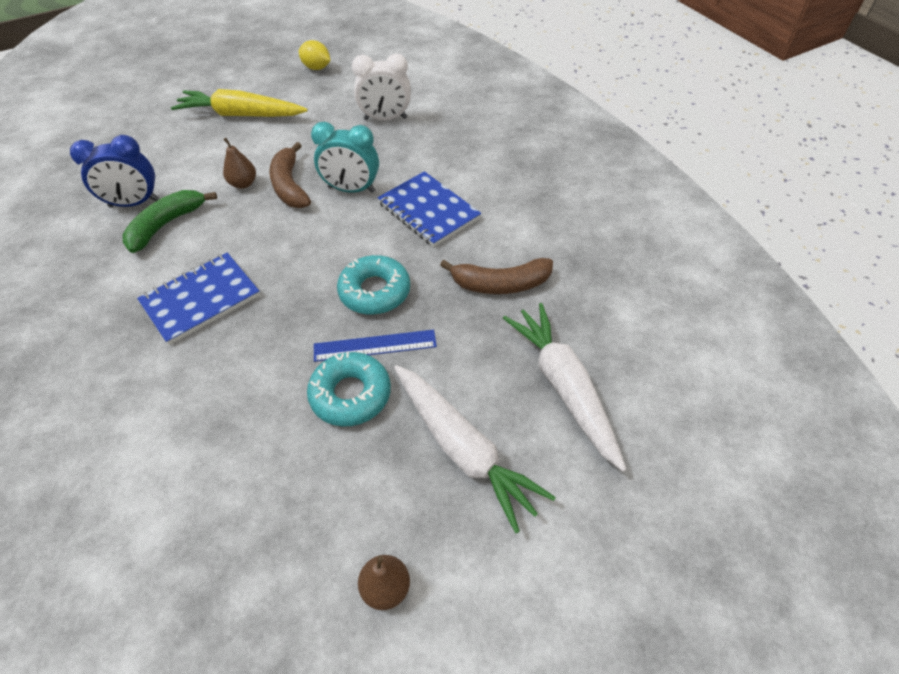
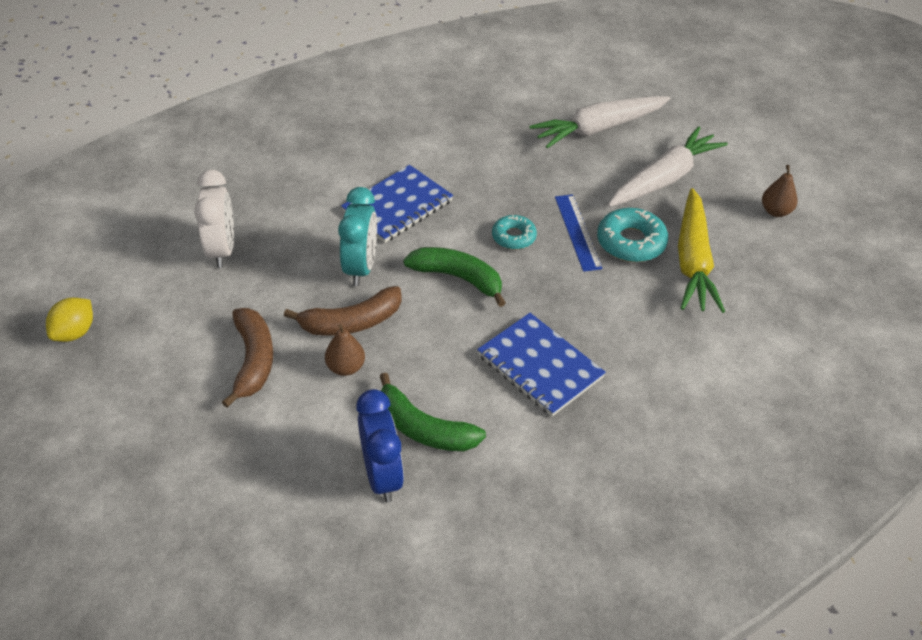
camera: 95 degrees left, 5 degrees down
(241, 115) = (187, 400): yellow carrot -> yellow carrot (693, 261)
(325, 249) = (458, 278): none -> green banana
(375, 291) = (513, 237): turquoise donut -> turquoise donut, size x0.64
(500, 284) = (496, 159): brown banana -> brown banana (253, 361)

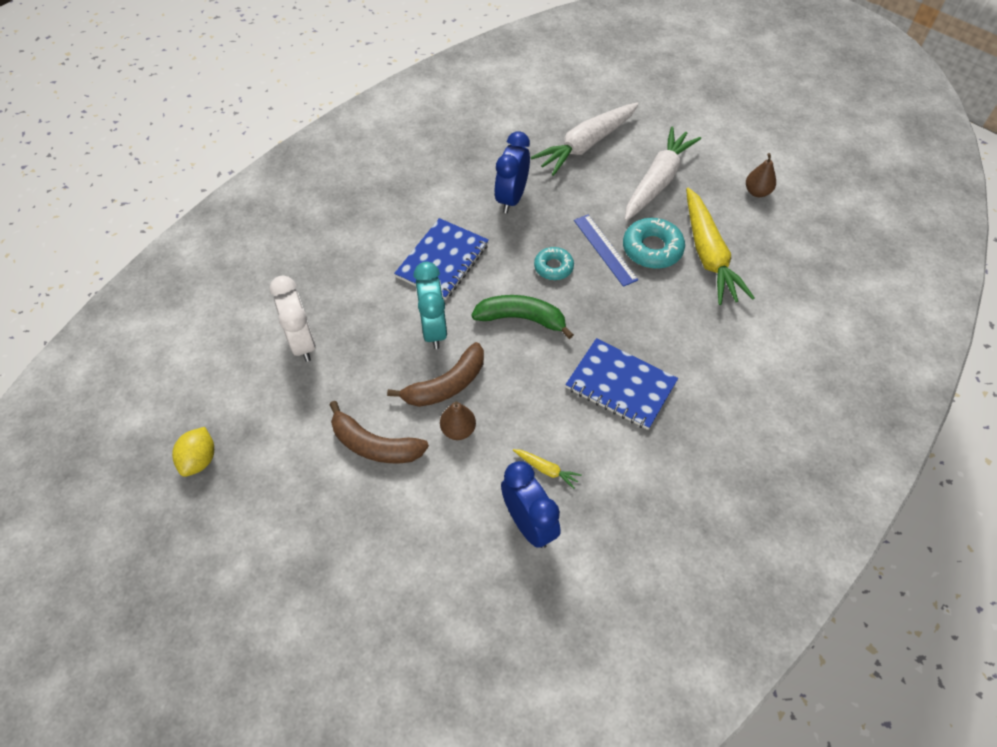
camera: 15 degrees left, 10 degrees up
(253, 361) = (374, 445): brown banana -> brown banana turned 135 degrees clockwise
(423, 428) = (546, 469): green banana -> yellow carrot
(496, 163) = (511, 198): none -> blue clock

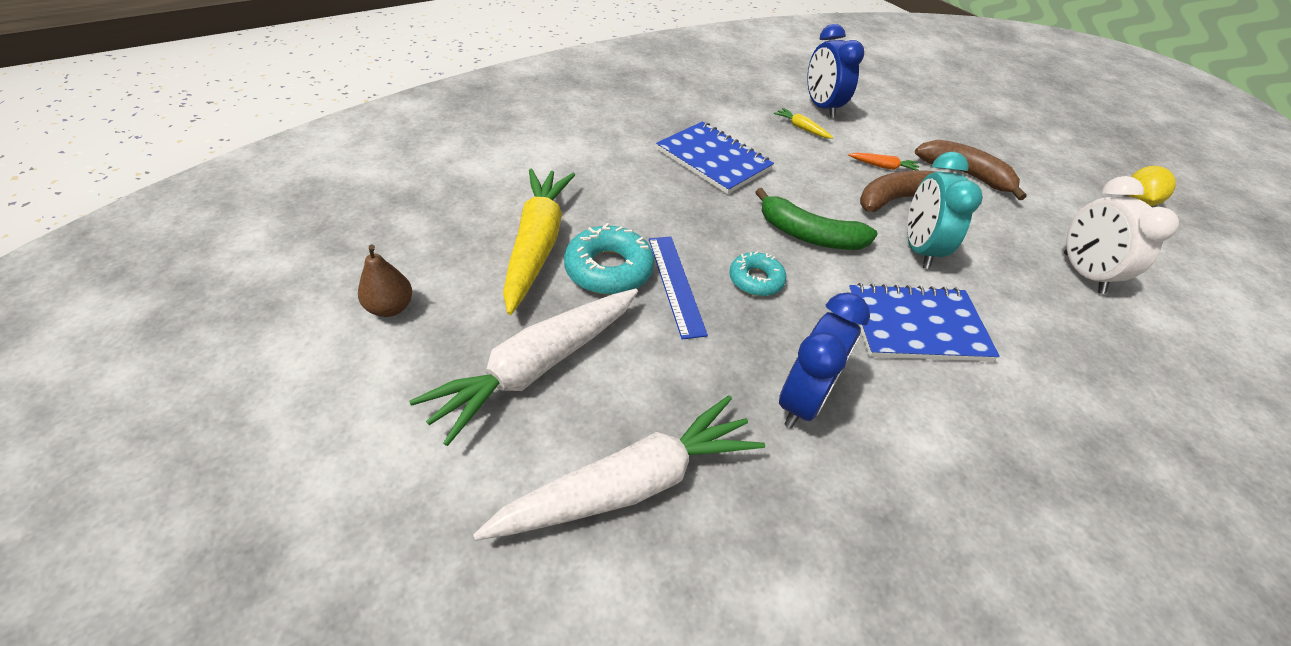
camera: 170 degrees left, 10 degrees down
(442, 261) = (916, 326): blue notebook -> blue notebook turned 45 degrees clockwise
(458, 430) = (883, 166): brown pear -> orange carrot

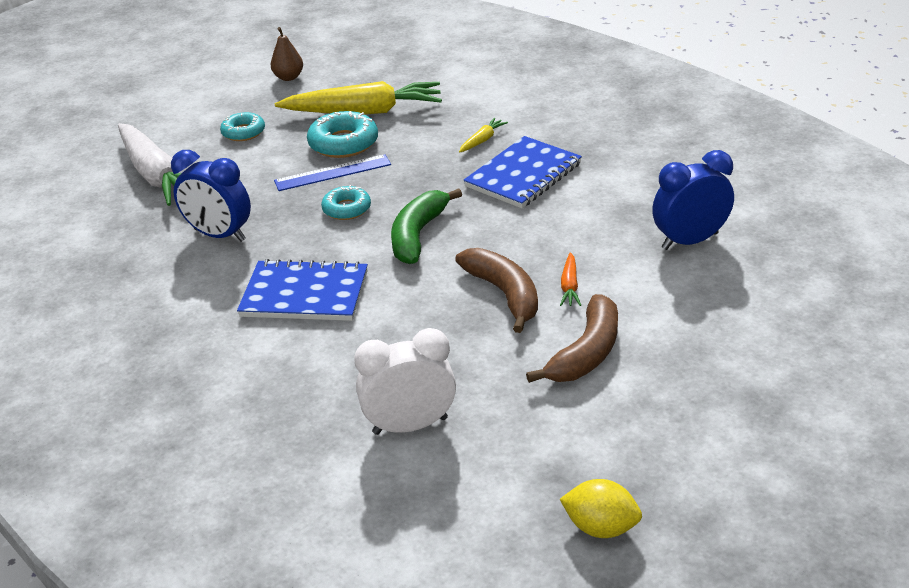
camera: 90 degrees right, 10 degrees down
(537, 367) = (243, 132): white carrot -> turquoise donut
(801, 128) = (624, 227): yellow carrot -> yellow carrot (482, 140)
(916, 326) = (305, 294): blue notebook -> blue notebook turned 75 degrees counterclockwise
(918, 249) = (417, 303): turquoise clock -> none

